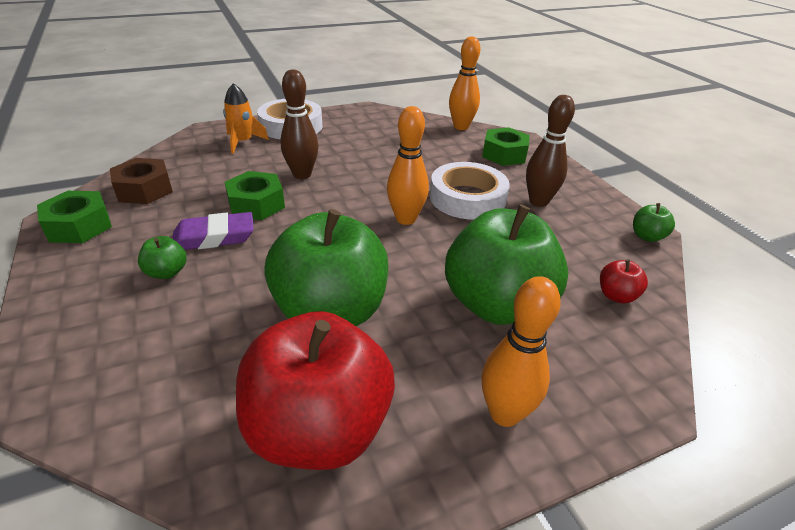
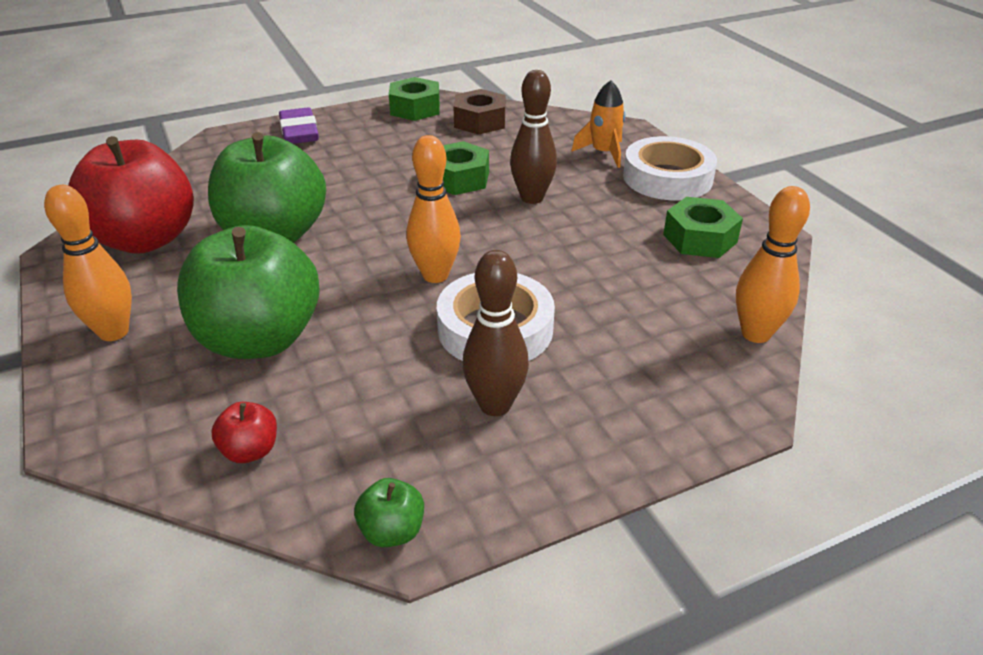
camera: 90 degrees right, 0 degrees up
(167, 272) = (345, 154): green apple -> none
(214, 237) = (398, 166): purple eraser -> purple eraser (299, 132)
(504, 154) = (659, 381): green nut -> green nut (700, 238)

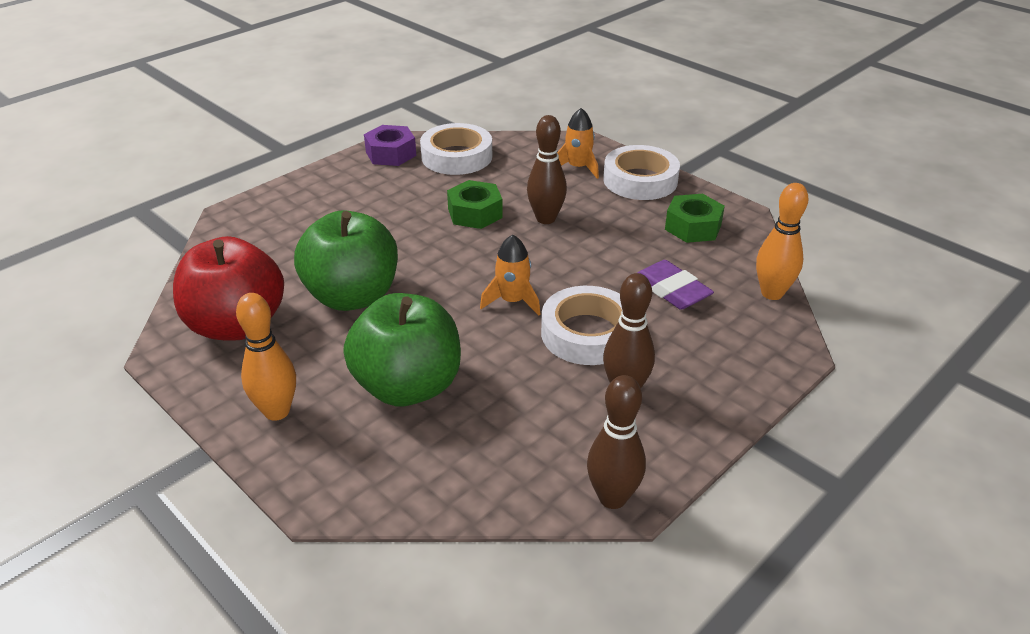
camera: 20 degrees left, 0 degrees up
(250, 451) = (467, 472): red apple -> none
(299, 132) = (300, 195): purple eraser -> purple eraser (671, 290)
(392, 531) = (612, 498): green apple -> brown bowling pin
(415, 108) = (391, 154): green nut -> purple nut
(435, 275) = (512, 301): orange bowling pin -> orange rocket
(480, 121) = (457, 156): brown nut -> white tape

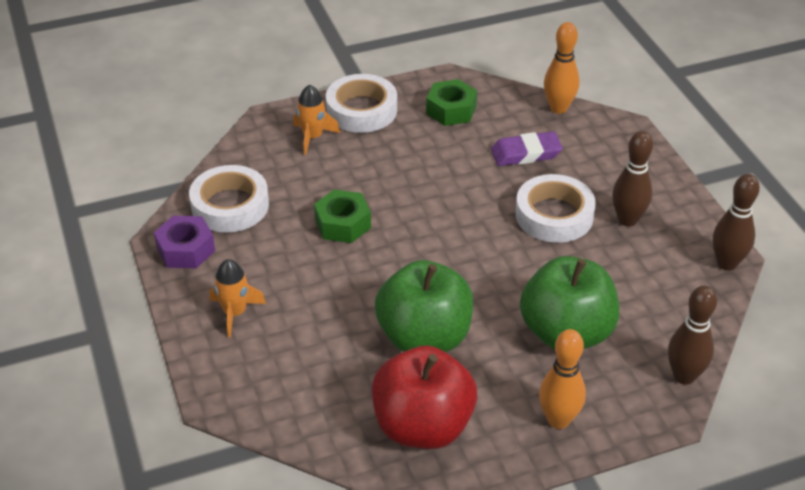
camera: 65 degrees left, 5 degrees up
(512, 301) = (490, 242): orange rocket -> orange rocket (235, 313)
(546, 219) = (382, 184): brown bowling pin -> brown bowling pin (684, 376)

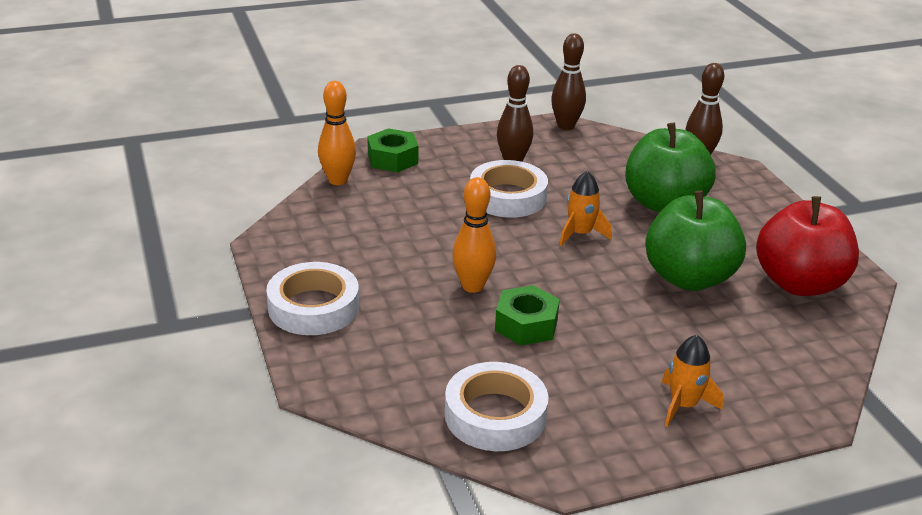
camera: 90 degrees left, 10 degrees down
(185, 249) = (581, 452): purple nut -> none
(313, 137) = (362, 346): orange rocket -> orange rocket (580, 234)
(451, 110) = (327, 244): green nut -> green nut (392, 159)
(526, 153) = (411, 204): purple eraser -> none
(558, 420) = (765, 216): orange bowling pin -> orange bowling pin (472, 286)

